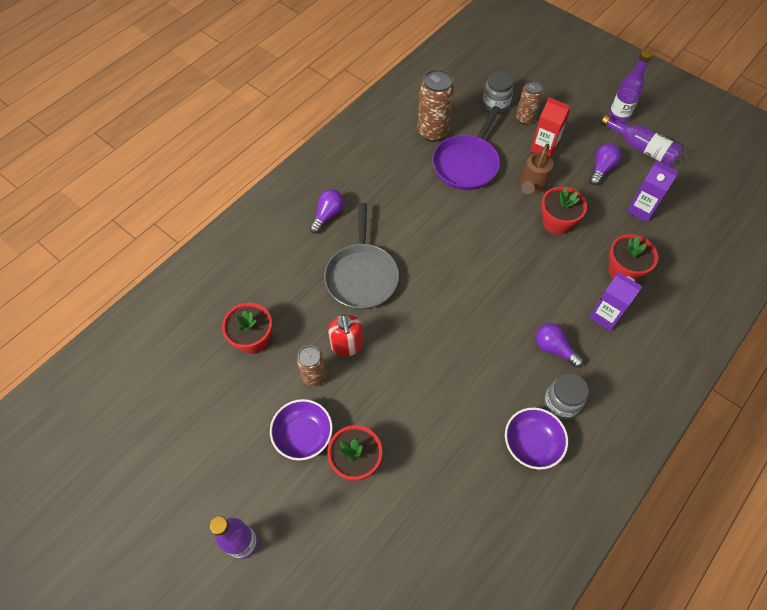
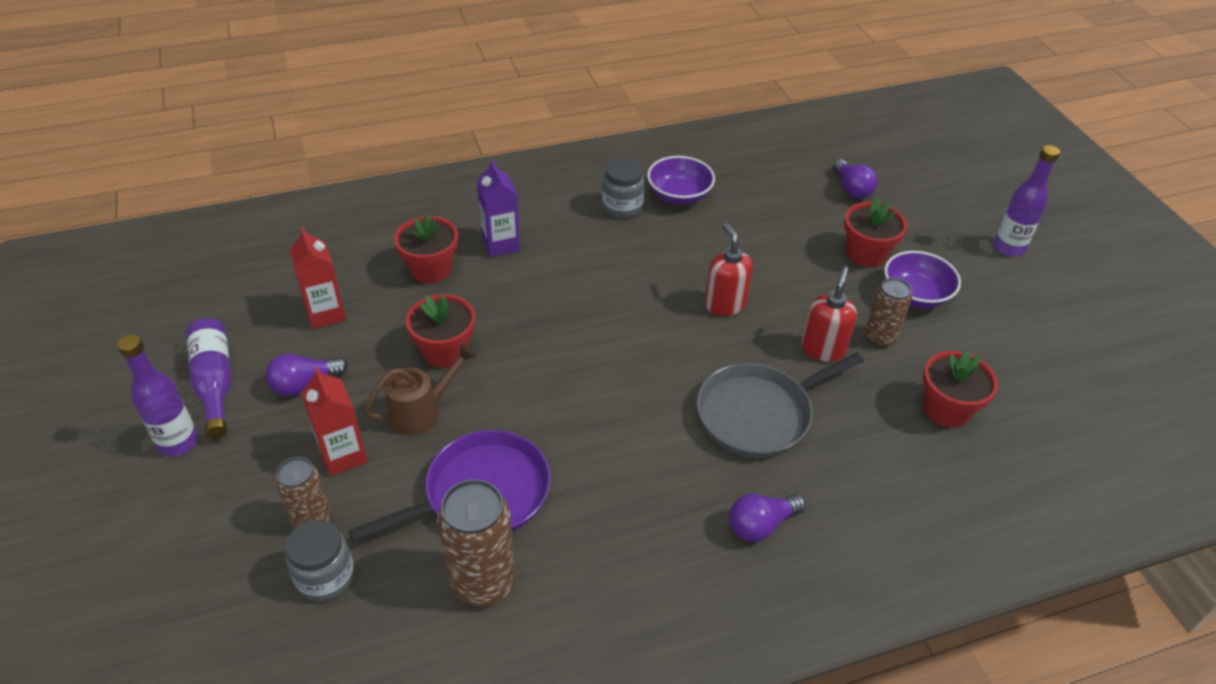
camera: 150 degrees left, 15 degrees down
(362, 276) = (758, 414): grey pan -> grey pan turned 150 degrees counterclockwise
(428, 348) = (725, 304): none -> red soap dispenser
(554, 348) = (585, 244): purple light bulb -> purple light bulb (851, 189)
(641, 210) = (326, 313): purple carton -> red carton

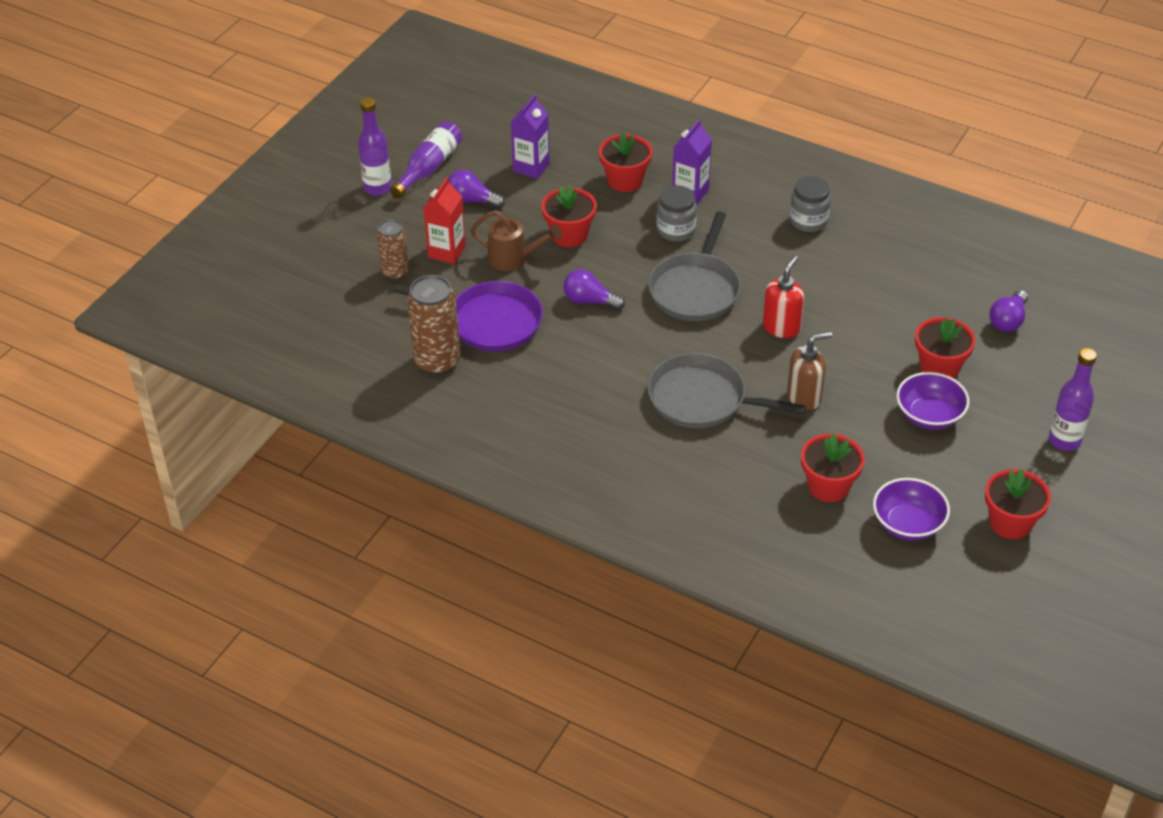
camera: 50 degrees right, 0 degrees up
(325, 577) = (370, 303): grey jar -> grey jar (676, 230)
(326, 313) = (531, 167): red carton -> purple carton
(618, 322) = (695, 289): none -> grey pan
(679, 195) = (862, 239): purple bowl -> purple bowl (908, 524)
(761, 525) = (614, 449): purple light bulb -> purple light bulb (589, 301)
(823, 349) = (804, 397): red soap dispenser -> brown soap dispenser
(879, 338) = (855, 419): brown can -> none
(1078, 334) = (1010, 523): none -> red flower pot

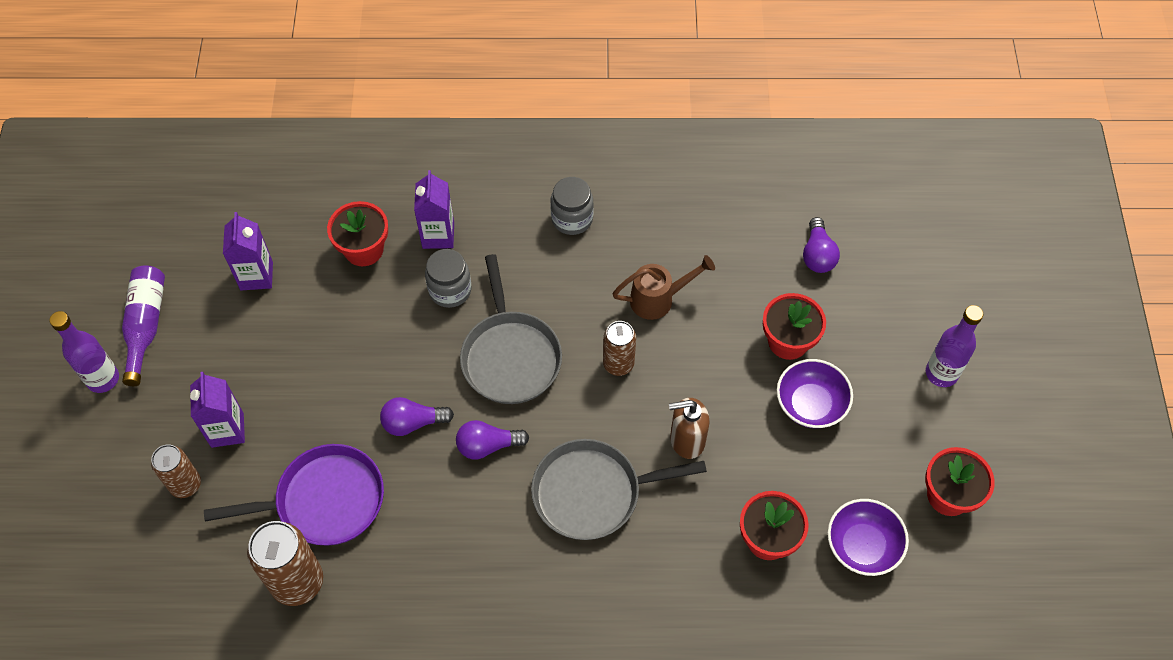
camera: 30 degrees left, 15 degrees up
(447, 252) = (227, 430): red carton -> purple carton
(472, 200) = (217, 348): purple light bulb -> purple light bulb (487, 445)
(513, 259) = (304, 405): brown watering can -> brown watering can (658, 299)
(569, 235) = (345, 346): red flower pot -> none
(781, 327) = (618, 364): red soap dispenser -> brown can
(804, 397) = (686, 440): brown soap dispenser -> brown soap dispenser turned 135 degrees counterclockwise

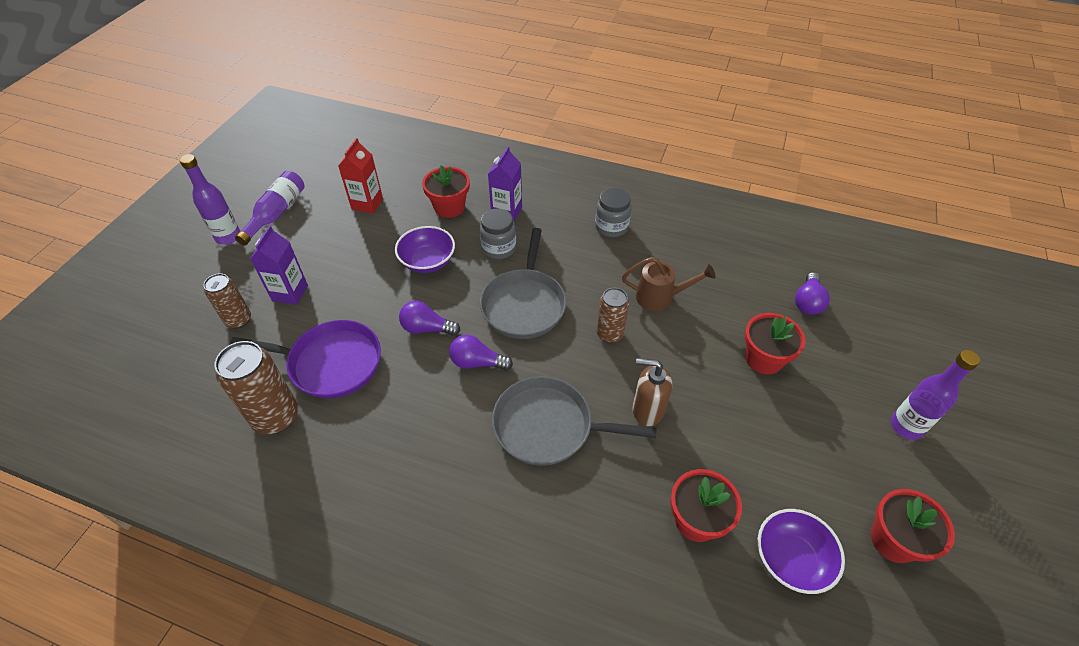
camera: 20 degrees right, 10 degrees down
(256, 276) = (367, 204): purple carton -> red carton
(810, 404) = (771, 415): purple bowl -> purple bowl (427, 261)

